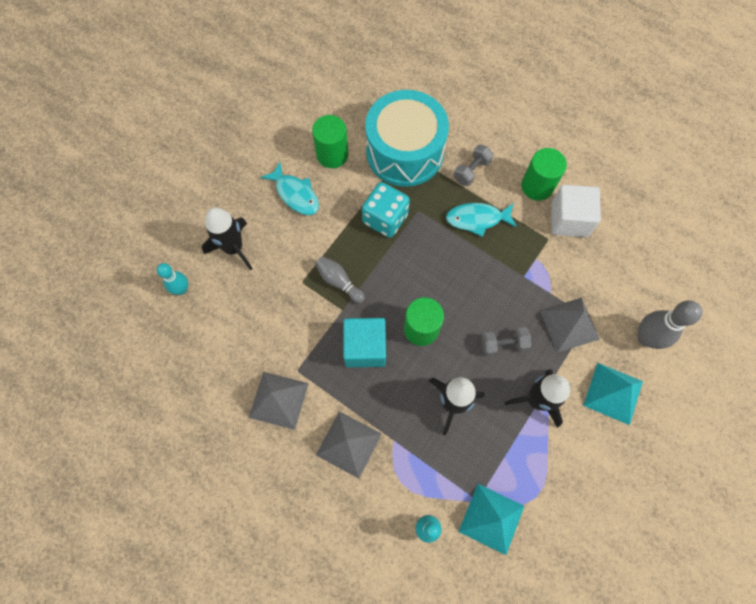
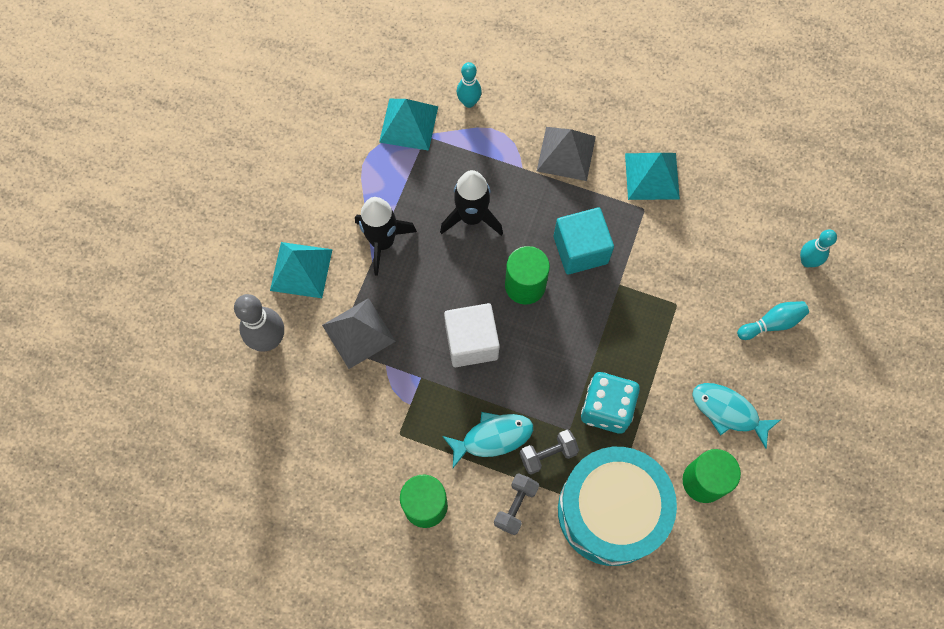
camera: 165 degrees right, 0 degrees up
(234, 248) = (772, 323): black rocket -> turquoise bowling pin
(278, 400) = (652, 176): grey pyramid -> turquoise pyramid
(339, 282) = (634, 315): grey bowling pin -> none
(503, 344) = (429, 292): grey dumbbell -> grey dumbbell (548, 454)
(569, 219) = (377, 467): white cube -> white cube (471, 342)

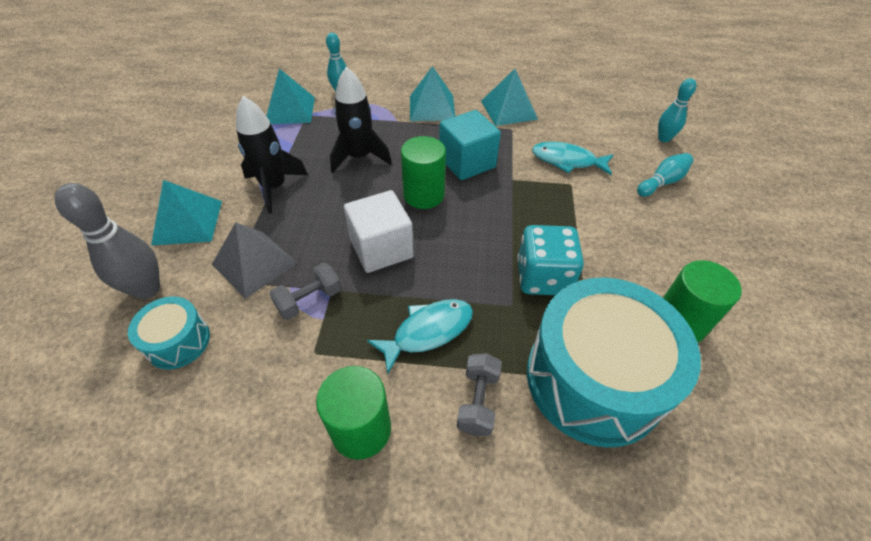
camera: 15 degrees left, 20 degrees down
(295, 398) = (178, 341): none -> turquoise drum
(548, 454) = (497, 335): grey dumbbell -> grey dumbbell (309, 300)
(566, 153) = (432, 107): grey pyramid -> turquoise pyramid
(728, 412) = (665, 255): turquoise fish -> turquoise fish (567, 161)

